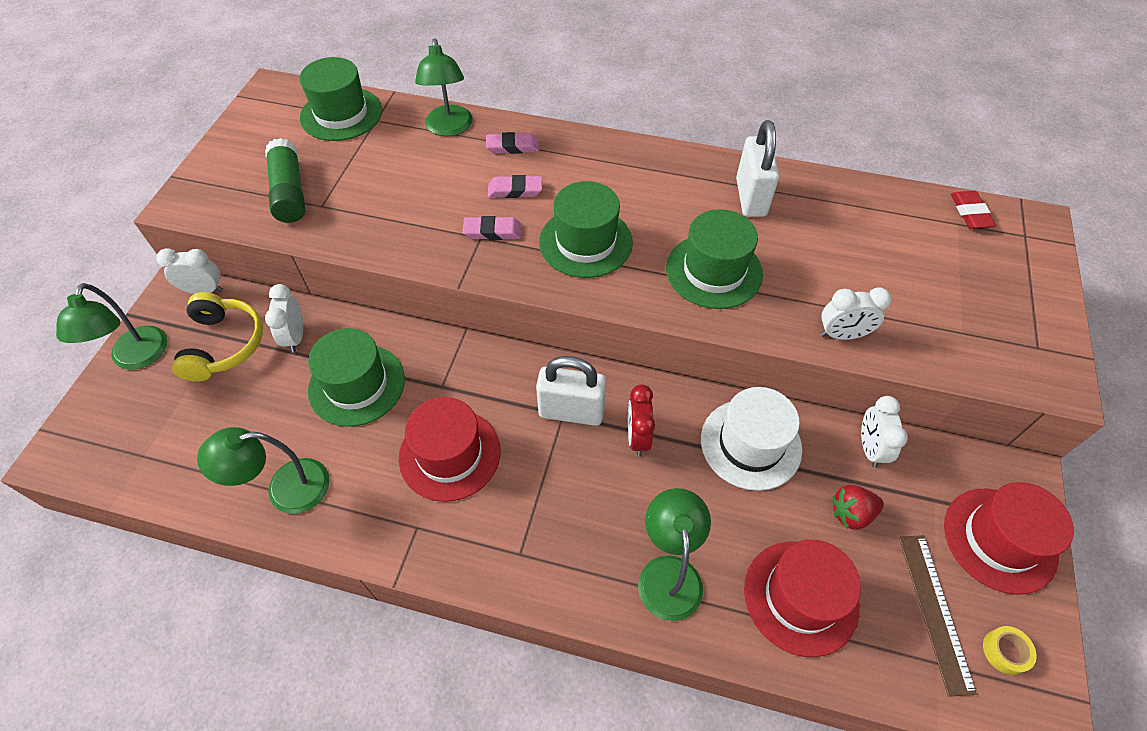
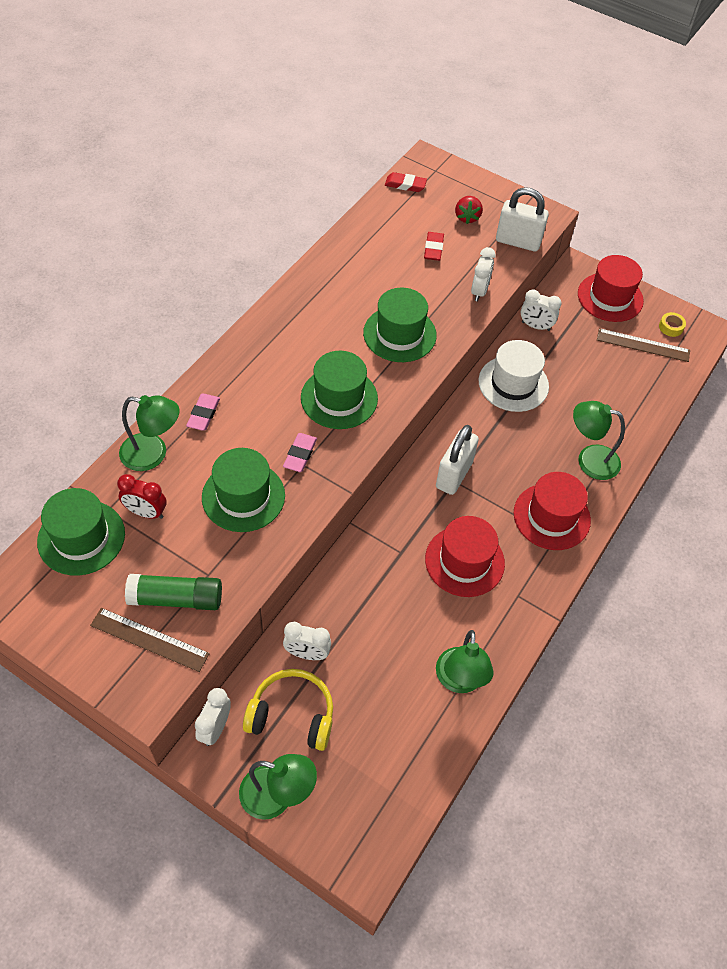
camera: 75 degrees left, 0 degrees up
(242, 188) = (149, 639): none -> brown ruler
(357, 384) = (377, 613): green hat -> green hat (243, 496)
(515, 190) = (259, 427): pink eraser -> none
(637, 437) = (488, 443): red clock -> red clock (146, 512)
(750, 197) = (338, 287): white padlock -> white padlock (518, 241)
(800, 597) = (620, 401): red hat -> red hat (551, 516)
(851, 513) = (576, 355): red strawberry -> red strawberry (467, 217)
(881, 268) = (433, 248): none -> red eraser

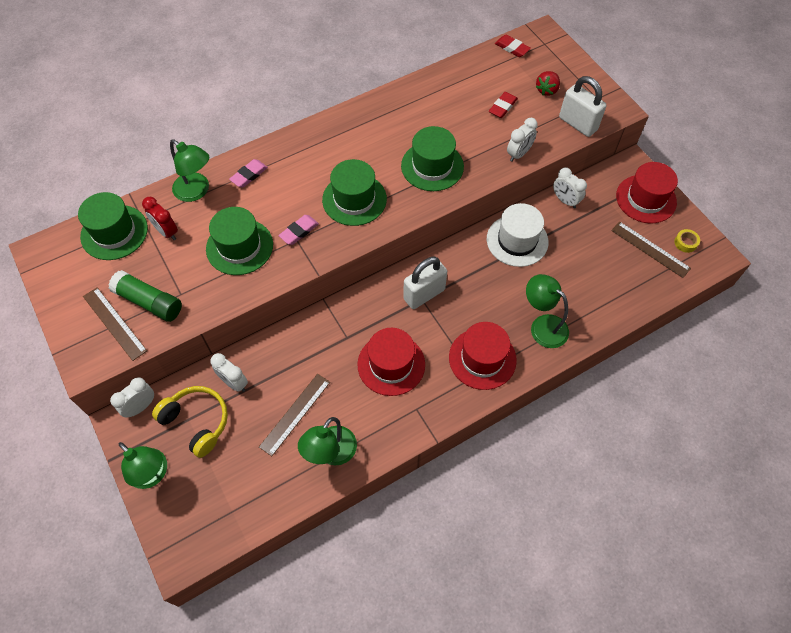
camera: 30 degrees right, 5 degrees up
(396, 657) = (295, 414): none -> brown ruler

